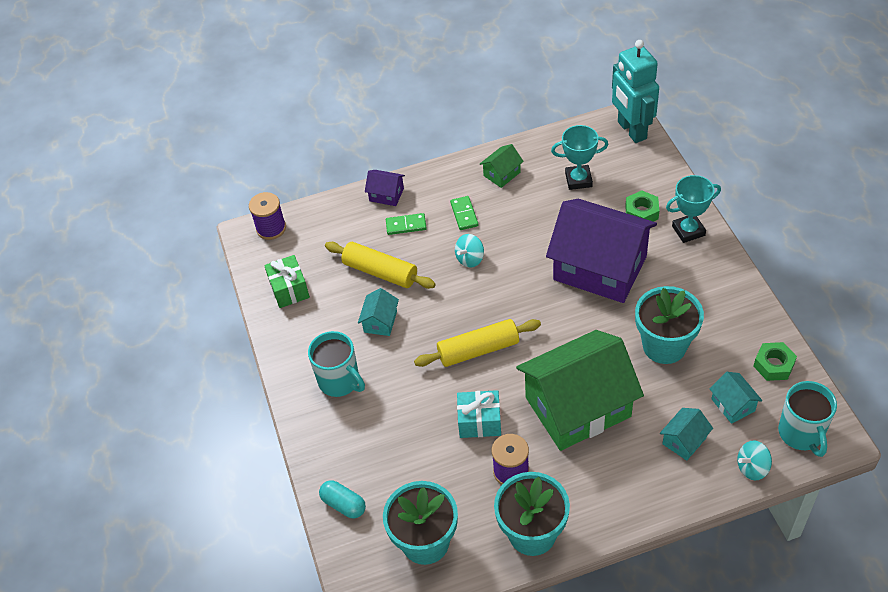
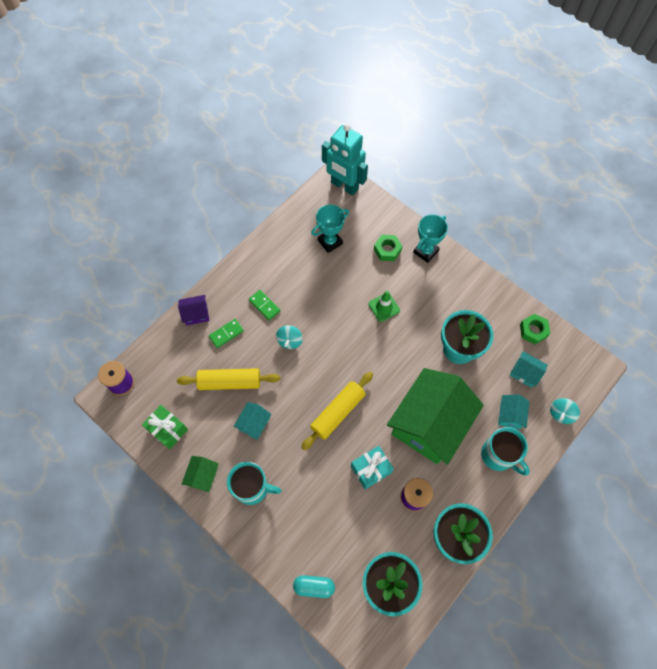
camera: 35 degrees left, 15 degrees up
(380, 321) = (254, 424): turquoise house -> turquoise house turned 45 degrees clockwise
(502, 174) = (273, 260): green house -> green house (202, 476)
(600, 268) = (384, 307): purple house -> green traffic cone
(801, 433) = (575, 373): turquoise mug -> turquoise mug (498, 455)

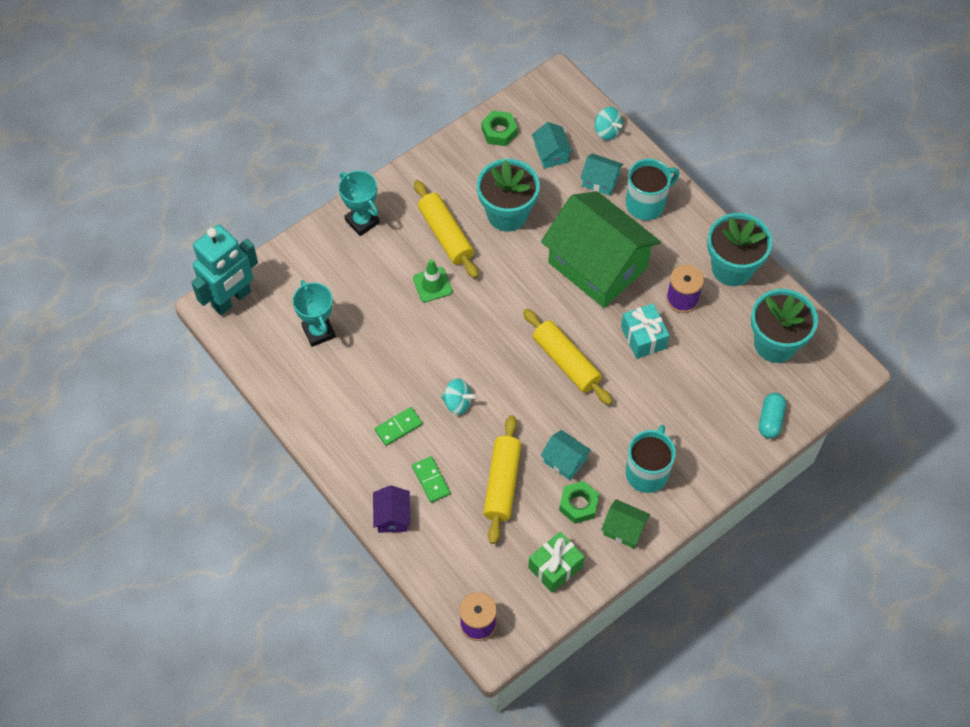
camera: 80 degrees left, 5 degrees down
(387, 250) = (349, 265): green nut -> green nut (578, 505)
(429, 309) = (446, 235): none -> yellow rolling pin
(524, 373) = (551, 153): turquoise house -> turquoise house turned 60 degrees counterclockwise

